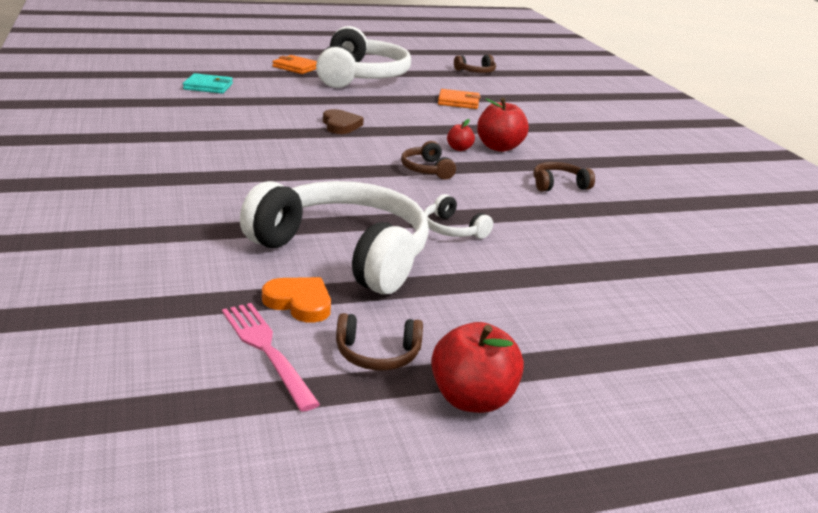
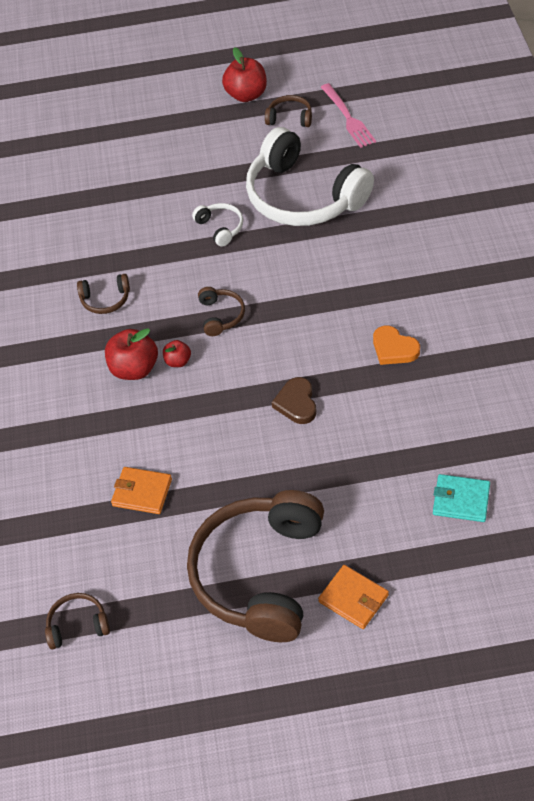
camera: 165 degrees left, 25 degrees up
(299, 303) = (332, 151): orange heart -> orange heart (394, 348)
(361, 76) = (259, 574): white headphones -> brown headphones

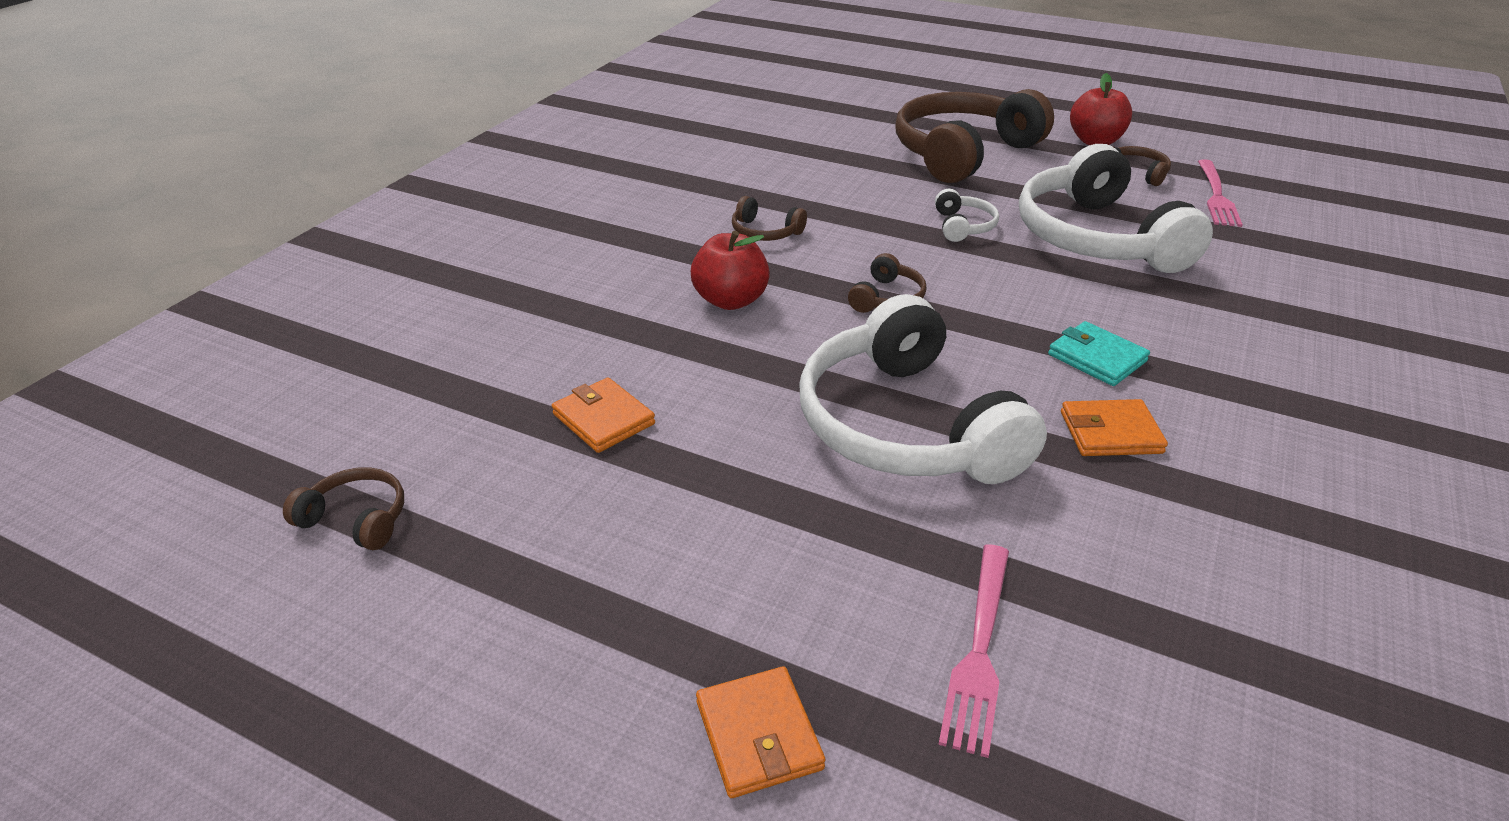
camera: 30 degrees right, 15 degrees down
(178, 361) = (789, 316): red apple -> none
(259, 574) = (649, 603): brown headphones -> brown headphones (963, 153)
(296, 403) = (905, 426): brown heart -> white headphones
(394, 348) = (1110, 432): orange heart -> orange wallet
(411, 506) = (979, 651): none -> pink fork
(461, 500) = (1082, 695): turquoise wallet -> turquoise wallet (1097, 358)

